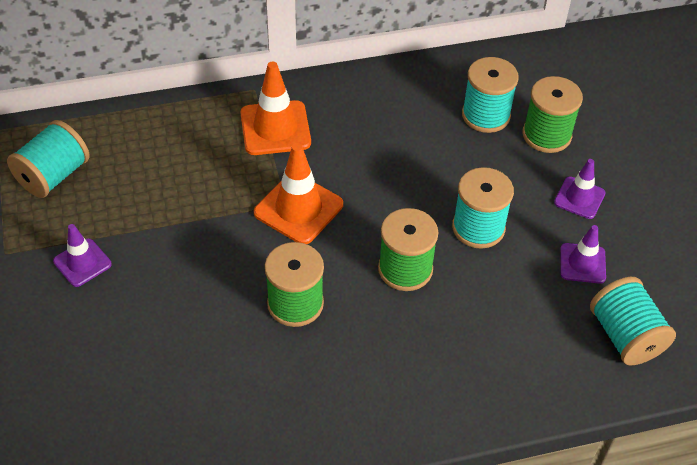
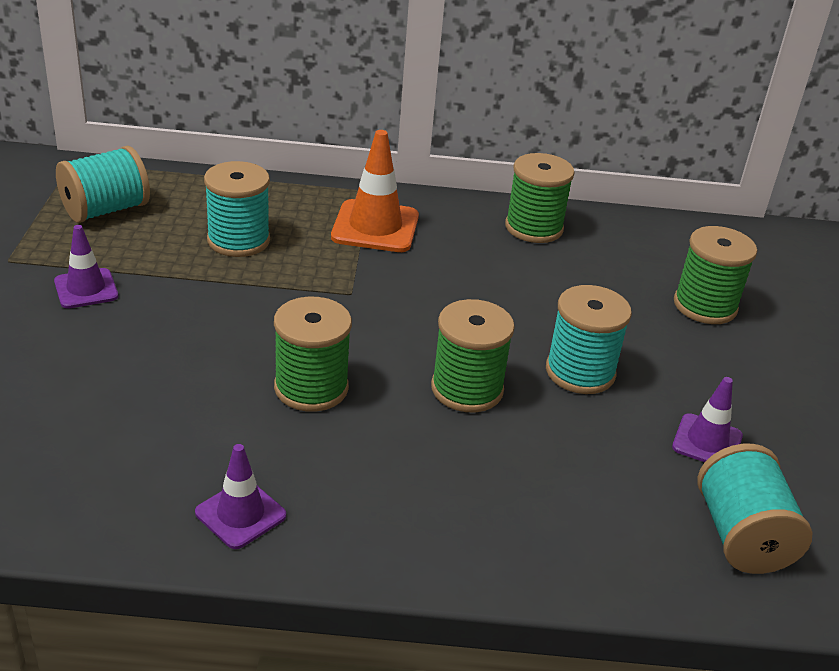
camera: 15 degrees right, 15 degrees down
(298, 209) = (364, 301): orange traffic cone -> none
(397, 92) = (534, 228): none -> green spool
(486, 115) = (634, 271): turquoise spool -> turquoise spool (238, 240)
(579, 198) = (726, 375): purple traffic cone -> purple traffic cone (240, 514)

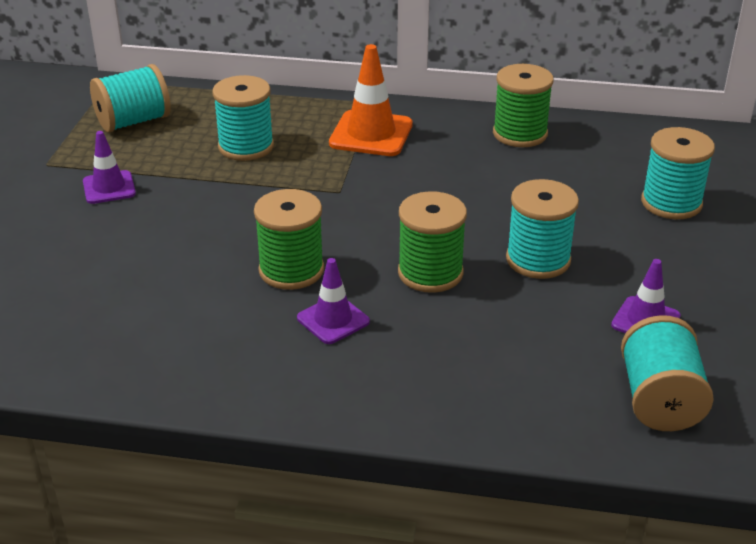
camera: 10 degrees right, 0 degrees up
(240, 514) = (215, 370): purple traffic cone -> purple traffic cone (333, 320)
(705, 306) = (671, 203): green spool -> turquoise spool

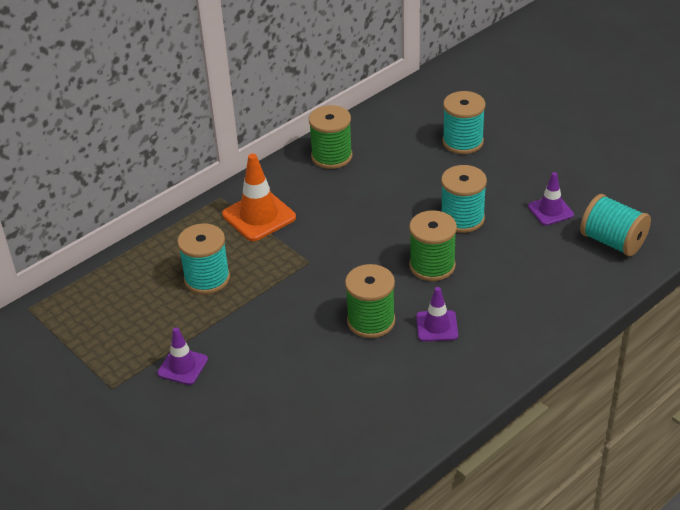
camera: 50 degrees left, 5 degrees up
(133, 122) = (106, 319): turquoise spool -> none

